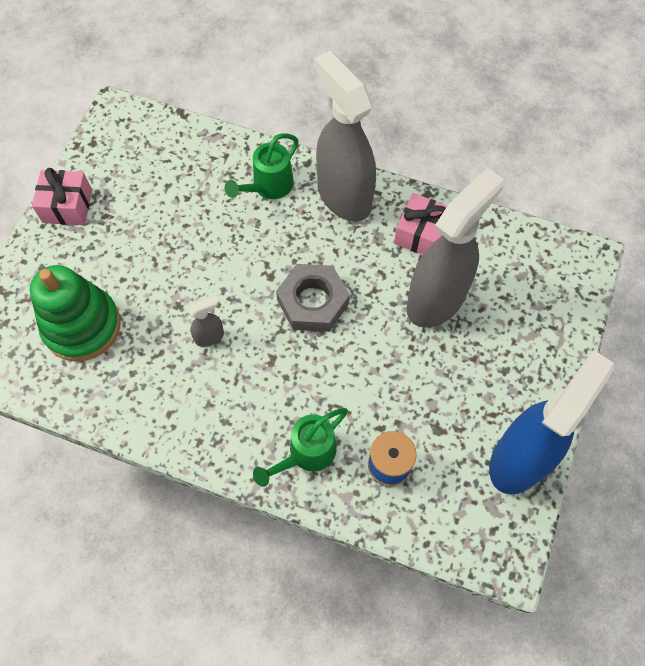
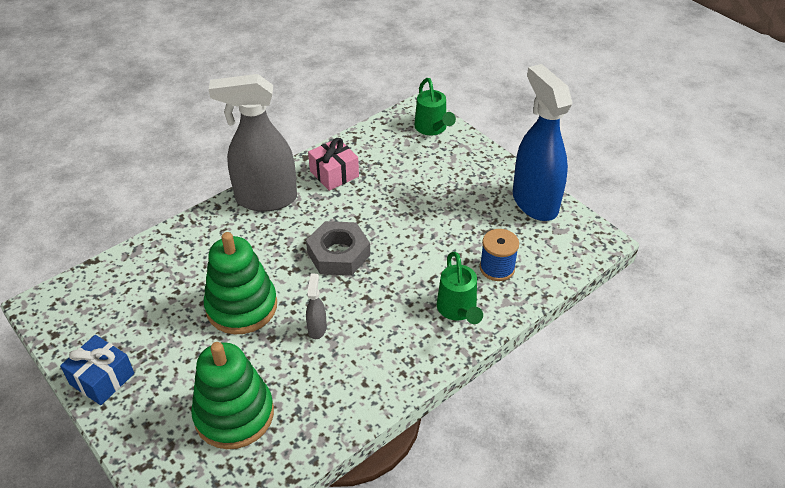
camera: 60 degrees left, 20 degrees down
(67, 206) = (102, 379): pink gift -> blue gift
(199, 259) = (241, 306): none -> green stacking toy
(268, 186) = (216, 237): green watering can -> green watering can (432, 128)
(436, 299) = (391, 189): grey spray bottle -> none

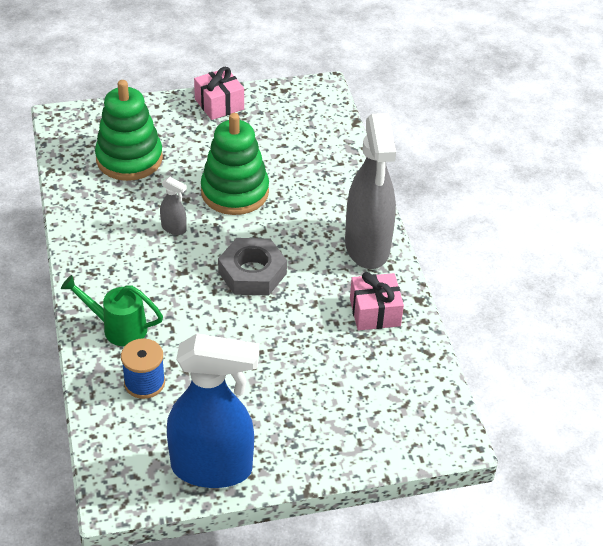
camera: 115 degrees right, 0 degrees up
(102, 379) = (219, 104): blue gift -> pink gift
(265, 199) = (367, 247): grey spray bottle -> grey spray bottle turned 150 degrees clockwise
(432, 128) = (406, 435): green watering can -> none

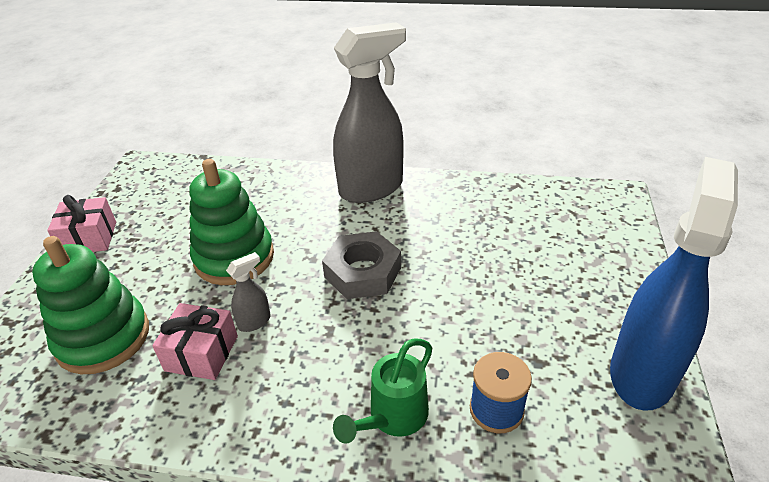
camera: 65 degrees left, 5 degrees down
(367, 247) = (372, 188): grey spray bottle -> grey spray bottle turned 45 degrees counterclockwise
(375, 312) = (455, 203): pink gift -> pink gift (201, 353)

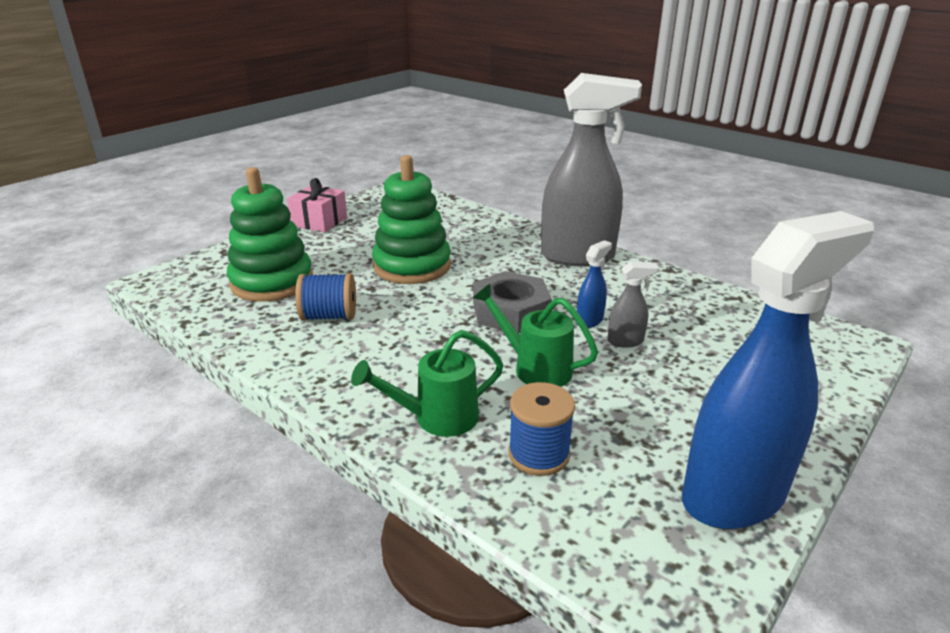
camera: 30 degrees right, 10 degrees down
(201, 353) = (329, 316): pink gift -> blue spool
(254, 321) = (387, 311): grey spray bottle -> grey spray bottle (625, 341)
(428, 324) = (535, 368): none -> green watering can
(432, 255) = (589, 321): none -> blue spray bottle

